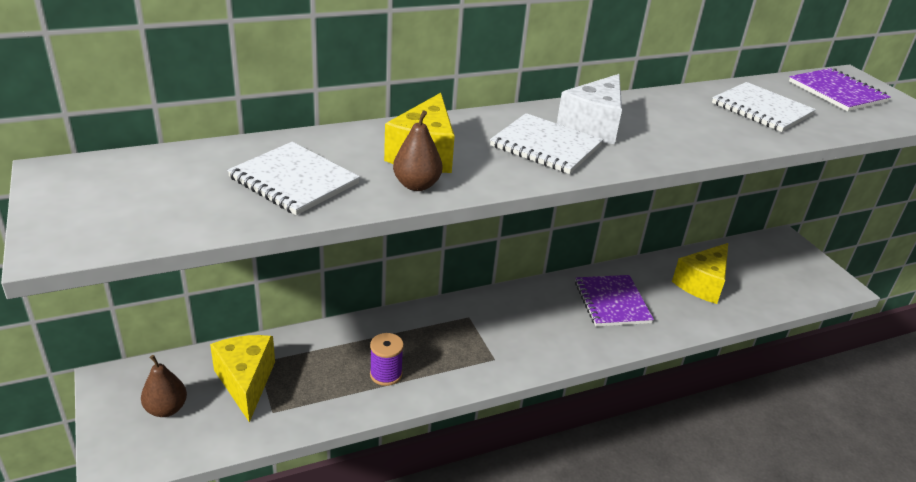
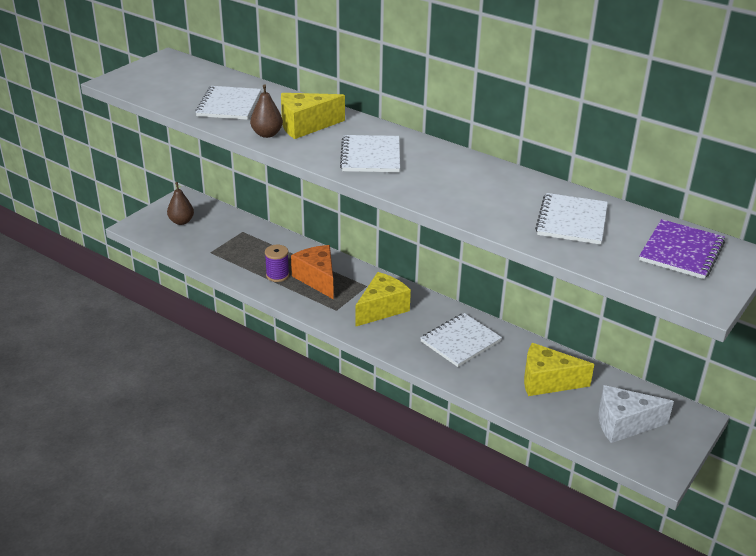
camera: 60 degrees right, 0 degrees up
(246, 382) = (223, 234): yellow cheese -> yellow cheese (382, 309)
(424, 346) = (317, 279): none -> orange cheese
(593, 126) = (427, 164): white cheese -> white cheese (624, 424)
(612, 302) = (460, 341): purple notebook -> white notebook

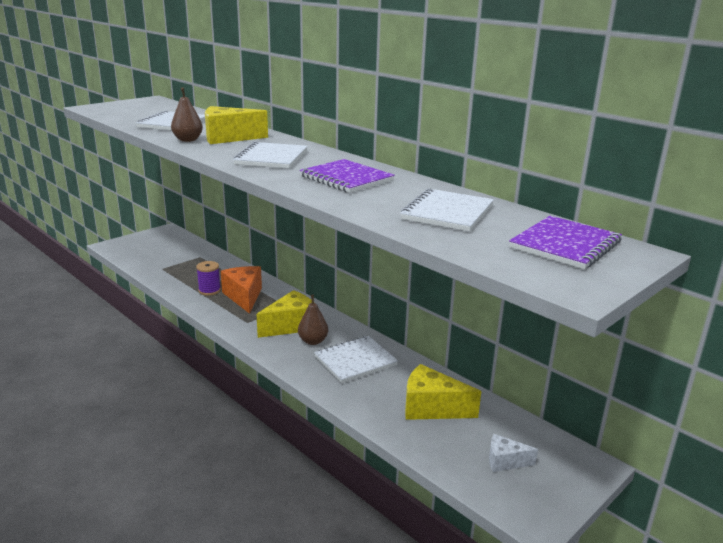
camera: 10 degrees right, 10 degrees down
(181, 221) = (152, 245): brown pear -> brown pear (313, 341)
(460, 181) = (346, 178): none -> purple notebook
(624, 424) = (505, 461): white cheese -> white cheese, size x0.57

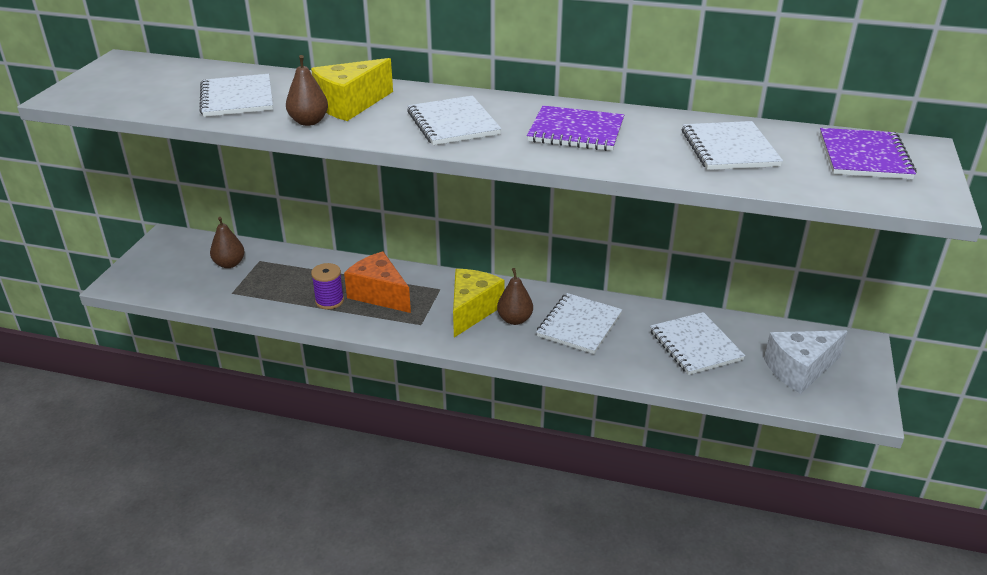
camera: 30 degrees left, 10 degrees up
(181, 253) = (229, 264): none -> brown pear
(431, 408) = (695, 345): yellow cheese -> white notebook
(505, 461) = (799, 370): white cheese -> white cheese, size x1.75

